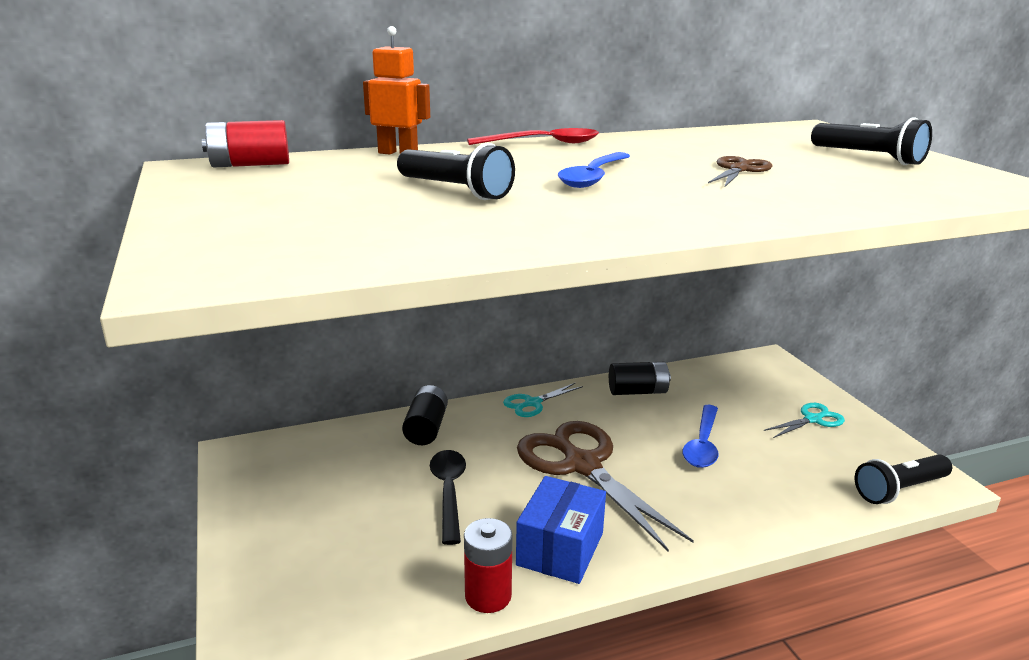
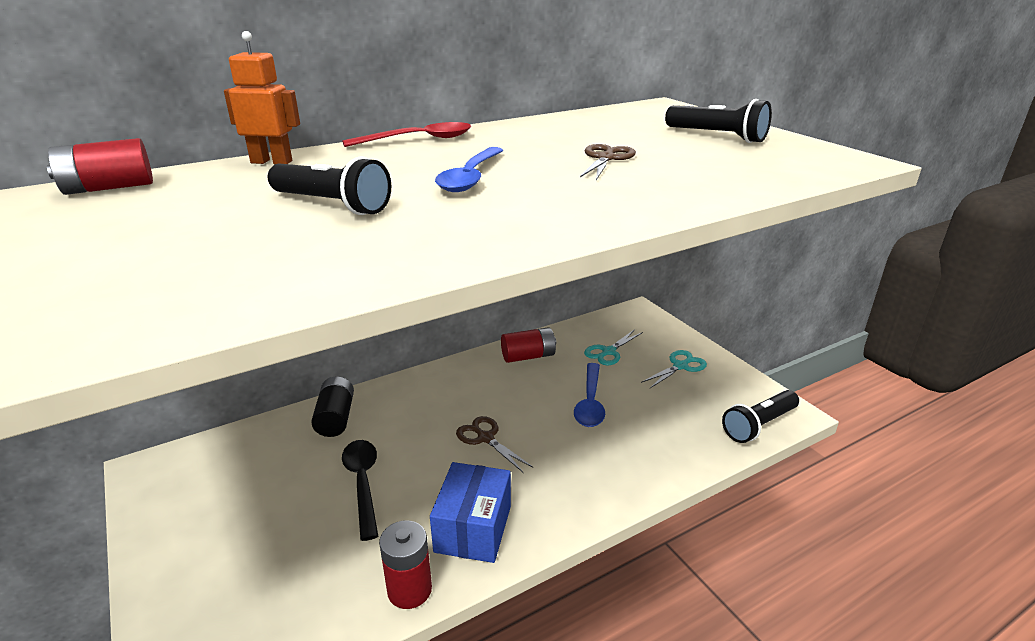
camera: 10 degrees left, 5 degrees up
(533, 403) = (434, 379): turquoise scissors -> turquoise scissors (608, 352)
(582, 465) = (485, 438): brown scissors -> brown scissors, size x0.48
(637, 392) = (528, 356): black battery -> red battery

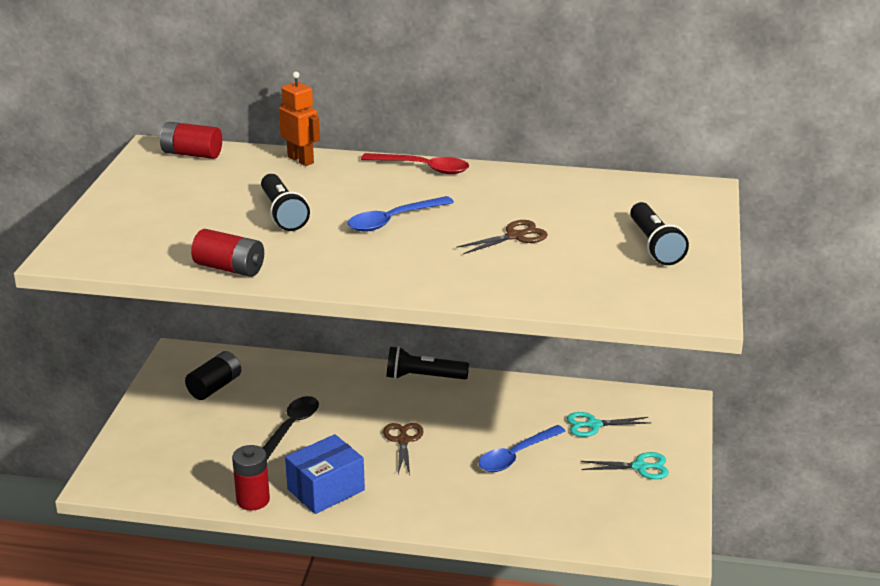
camera: 40 degrees right, 0 degrees up
(336, 418) = (319, 376): black battery -> black battery (215, 387)
(528, 356) = (518, 396): red battery -> red battery (229, 268)
(758, 425) = (630, 541): black flashlight -> black flashlight (423, 377)

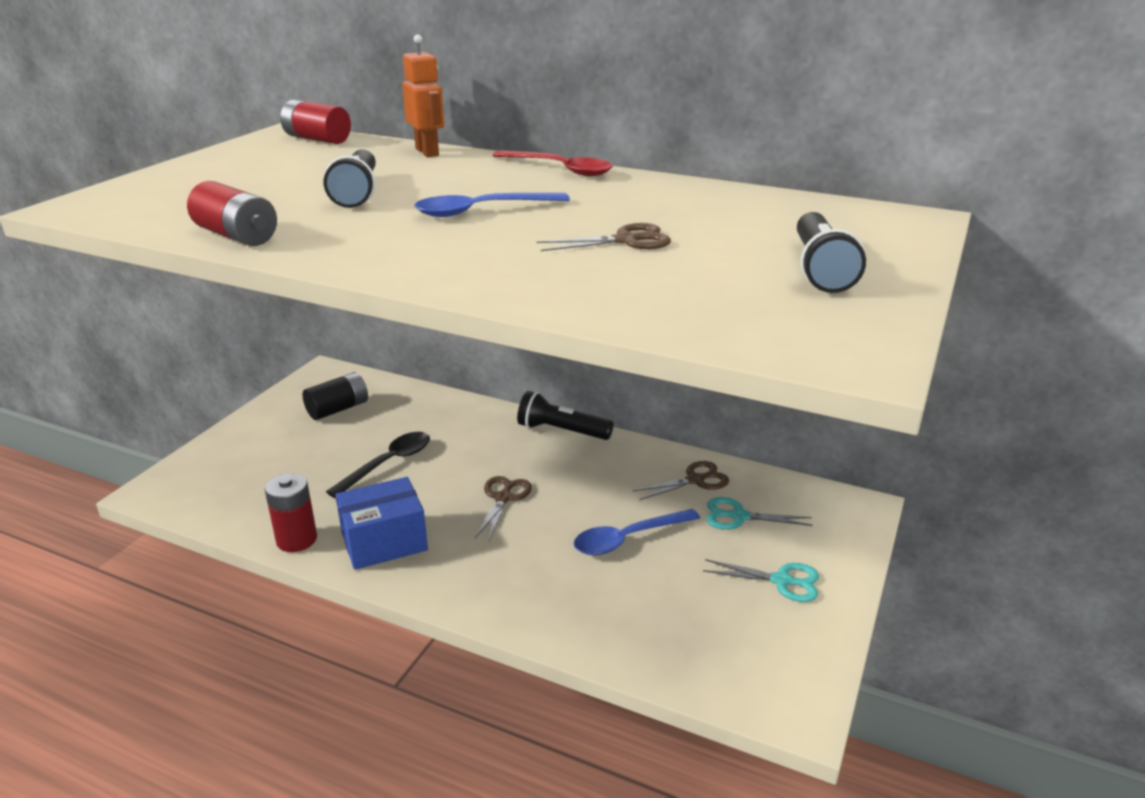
camera: 15 degrees right, 0 degrees up
(550, 402) = (695, 480): none -> brown scissors

